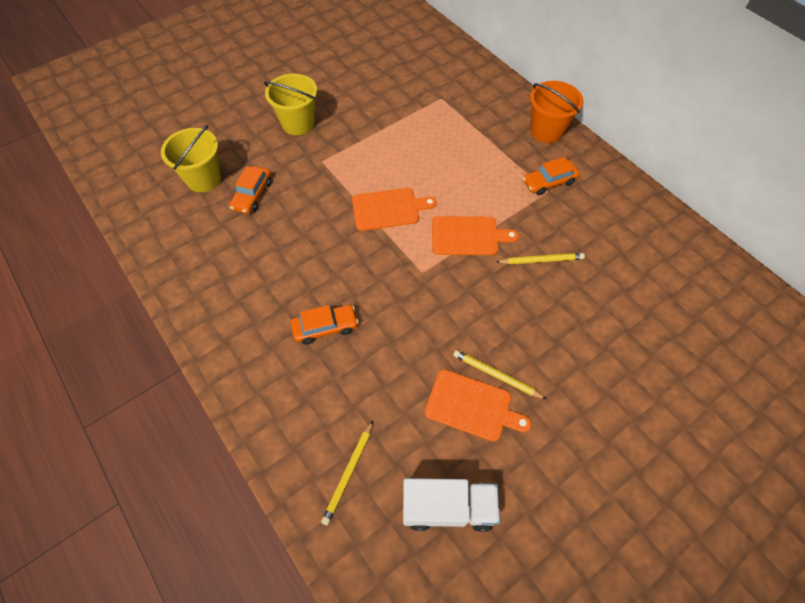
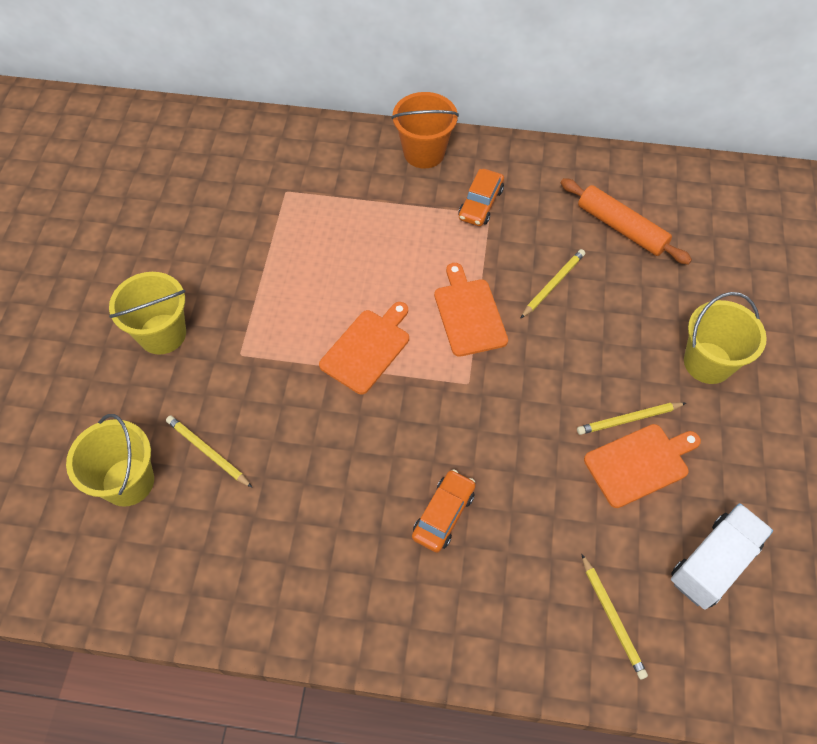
camera: 45 degrees left, 0 degrees up
(252, 195) = (208, 452): orange car -> yellow pencil
(468, 236) = (469, 314): orange cutting board -> orange cutting board turned 60 degrees counterclockwise
(594, 390) = (707, 363): none -> yellow bucket
(630, 263) = (621, 228): none -> orange rolling pin

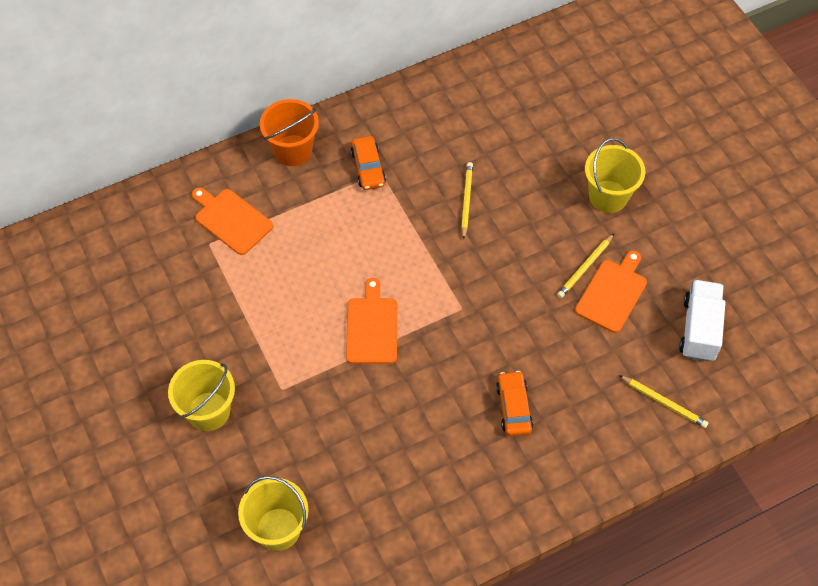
camera: 35 degrees left, 0 degrees up
(208, 452) = (318, 471): yellow pencil -> none
(469, 314) = (424, 258): orange cutting board -> orange cutting board (231, 220)
(621, 228) = (483, 129): orange rolling pin -> none

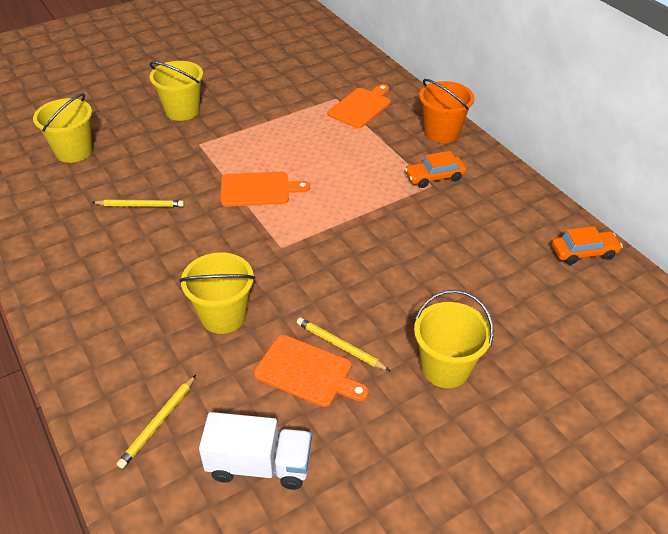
camera: 85 degrees right, 15 degrees down
(466, 201) = (411, 245): yellow pencil -> yellow pencil (140, 205)
(513, 407) = (166, 288): orange car -> orange car (583, 252)
(549, 357) = (223, 316): none -> yellow bucket

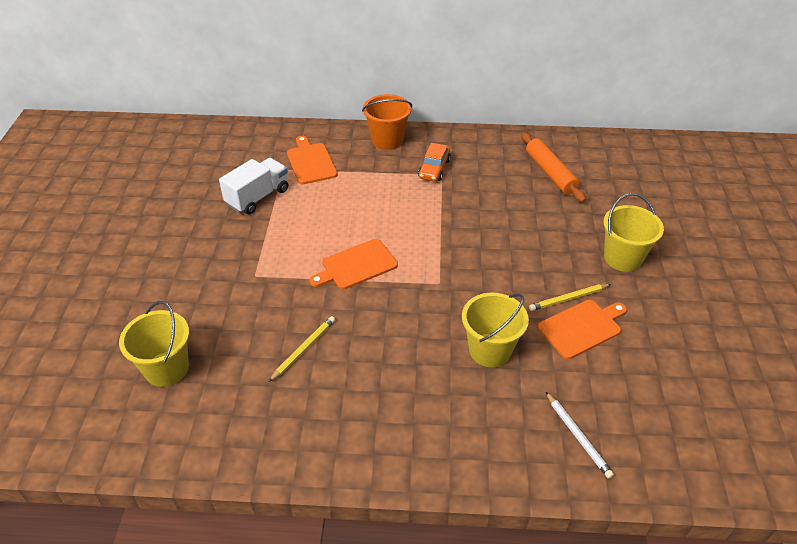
camera: 55 degrees left, 0 degrees up
(158, 422) = (577, 436): yellow pencil -> white pencil
(182, 111) = (191, 266): yellow bucket -> none
(258, 189) = (356, 265): orange cutting board -> orange cutting board turned 150 degrees counterclockwise
(259, 465) = (652, 391): white truck -> white truck (258, 197)
(524, 257) = (550, 173): none -> orange rolling pin
(583, 252) = (566, 147): orange car -> none

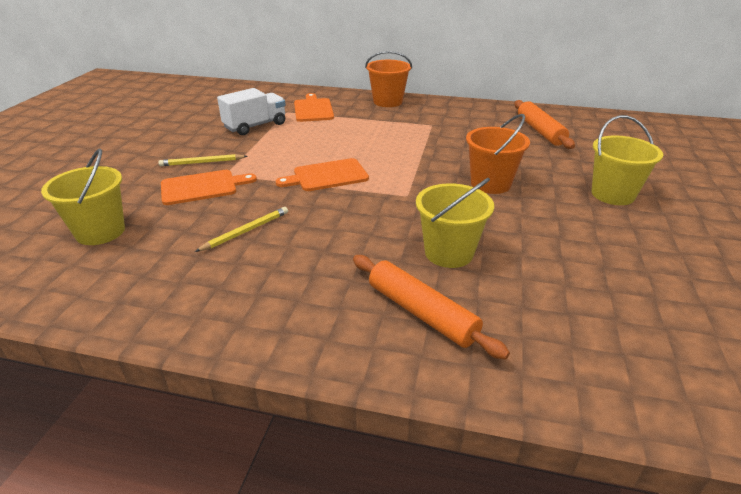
camera: 10 degrees right, 10 degrees down
(434, 169) = (425, 121): orange car -> none
(480, 418) = (422, 313): none -> orange rolling pin
(513, 257) = (490, 184): none -> orange bucket
(568, 298) = (547, 220): yellow pencil -> yellow pencil (202, 162)
(577, 436) = (543, 345): white pencil -> none
(582, 327) = (560, 245): orange cutting board -> orange cutting board (202, 187)

